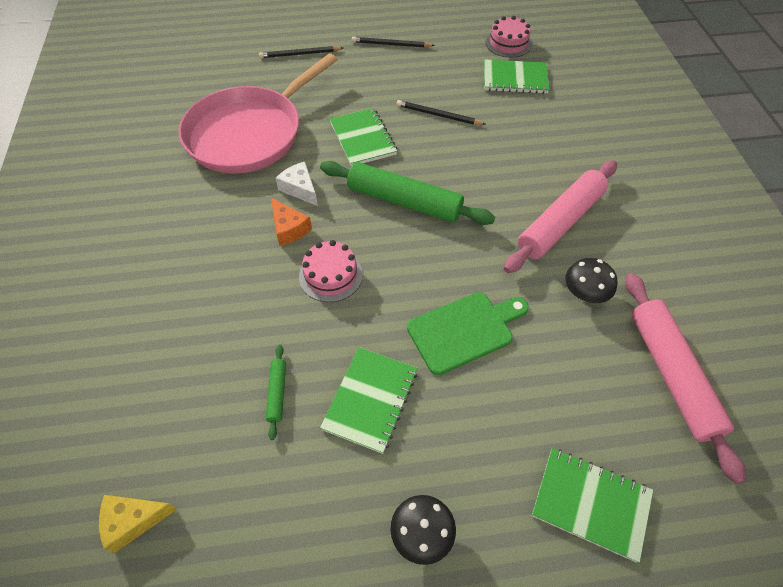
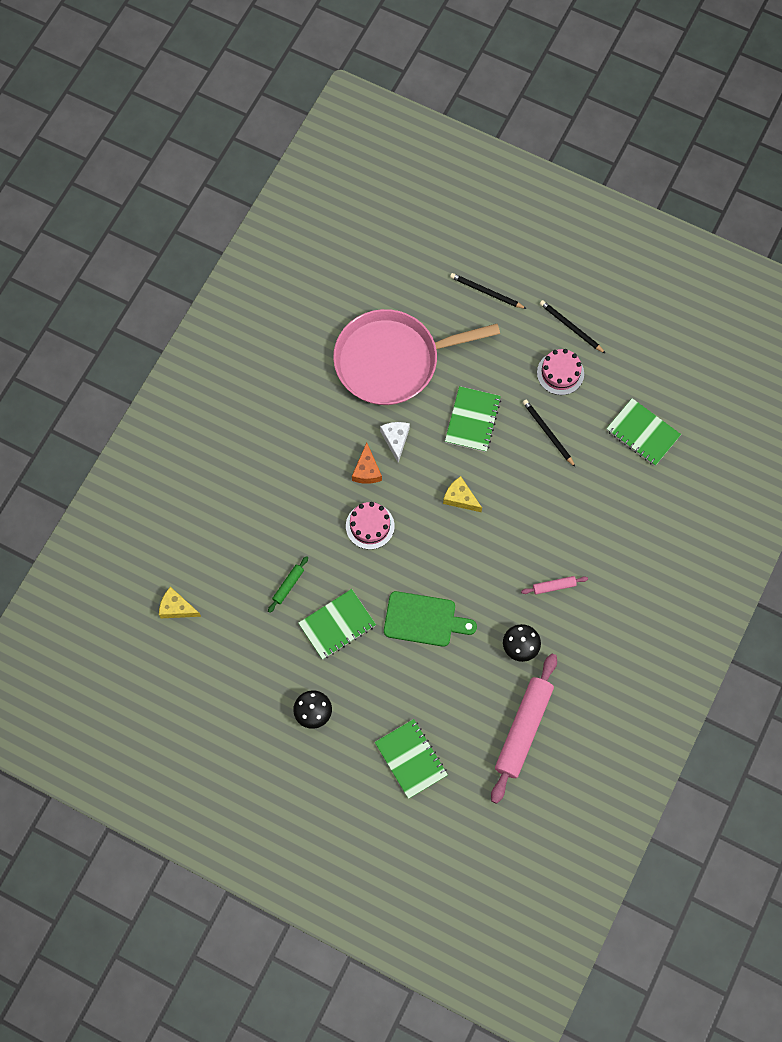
camera: 35 degrees right, 15 degrees up
(404, 201) = (460, 498): green rolling pin -> yellow cheese
(508, 43) = (673, 389): pink cake -> pink cake (560, 373)
(560, 222) = (554, 586): pink rolling pin -> pink rolling pin, size x0.44

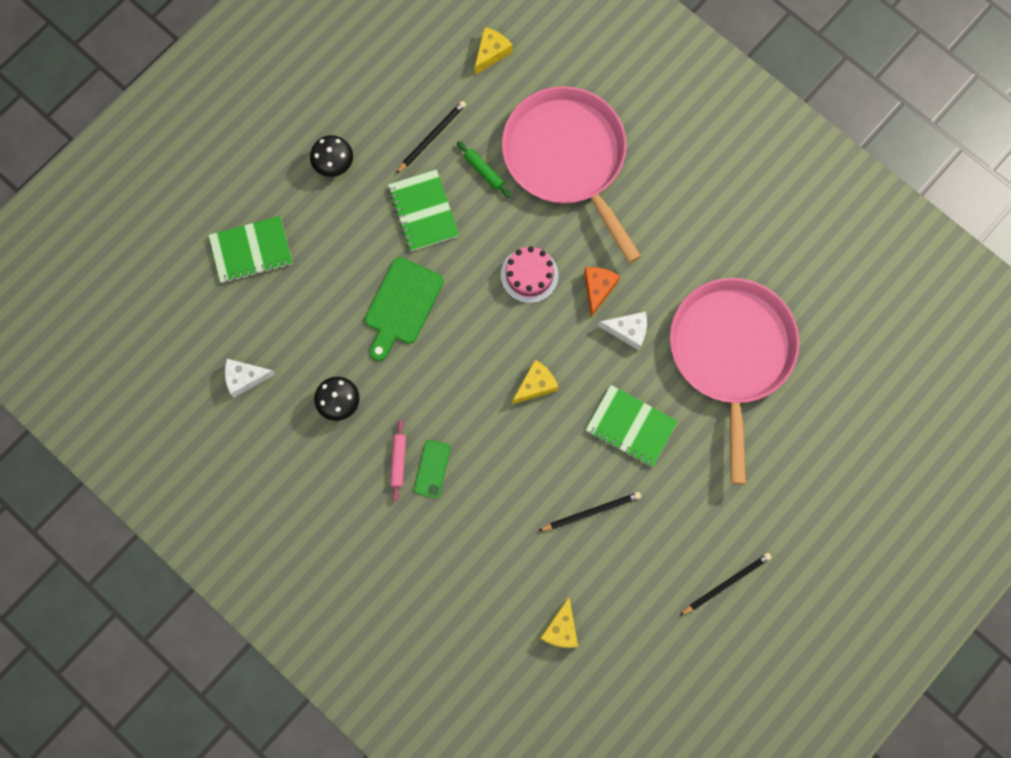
camera: 105 degrees right, 5 degrees up
(259, 521) = (567, 158): none -> pink pan
(367, 470) = (598, 289): orange cheese -> orange cheese turned 90 degrees clockwise
(486, 292) = (799, 491): black pencil -> black pencil (432, 137)
(523, 729) = (245, 378): pink rolling pin -> white cheese
(551, 559) = (432, 469): none -> green phone
(560, 373) = (667, 551): pink cake -> none
(642, 433) = (561, 629): green notebook -> yellow cheese

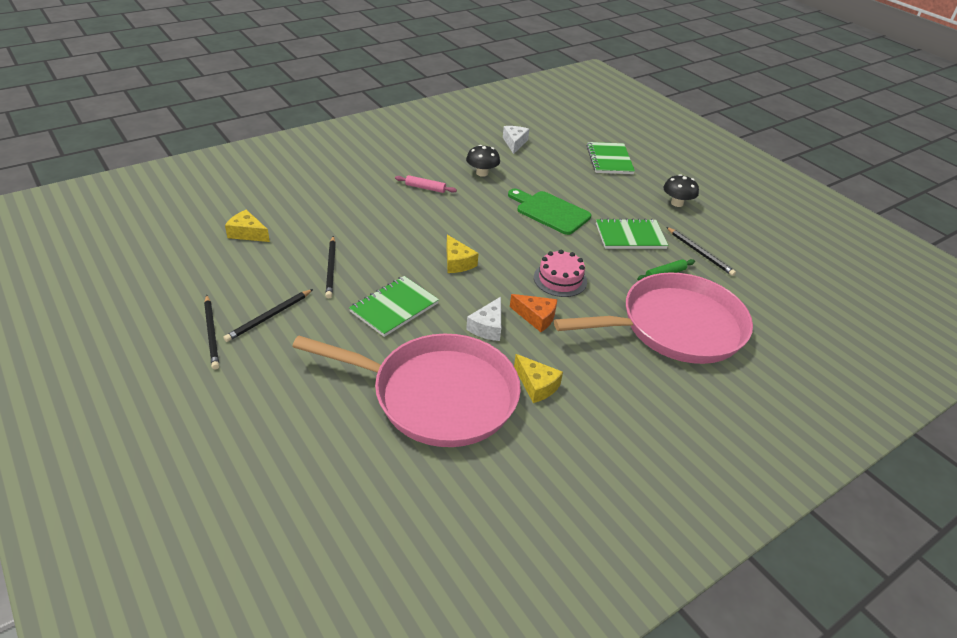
camera: 100 degrees right, 35 degrees down
(432, 469) = (412, 201): green phone -> none
(491, 53) = (788, 302): yellow cheese -> yellow cheese (536, 385)
(686, 541) = (269, 317): none -> black pencil

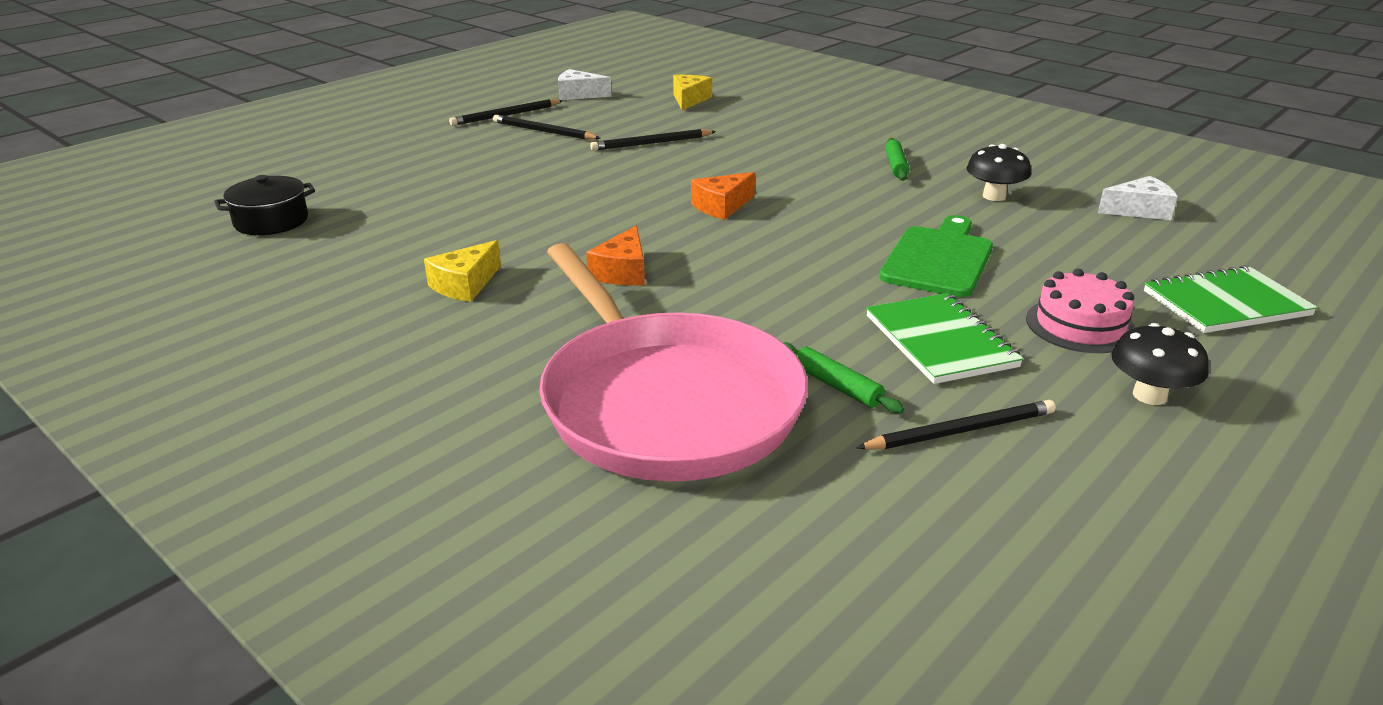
camera: 80 degrees right, 10 degrees down
(390, 493) = (271, 221): none -> black pot
(394, 307) = (593, 183): green notebook -> none
(425, 188) = (896, 166): pink rolling pin -> green rolling pin
(438, 395) = (432, 226): pink pan -> none
(457, 262) = (721, 206): yellow cheese -> orange cheese
(488, 327) = (581, 241): white cheese -> white cheese (578, 94)
(560, 279) = (736, 283): pink cake -> pink cake (1080, 325)
(700, 253) = (961, 431): black pencil -> black pencil turned 150 degrees counterclockwise

